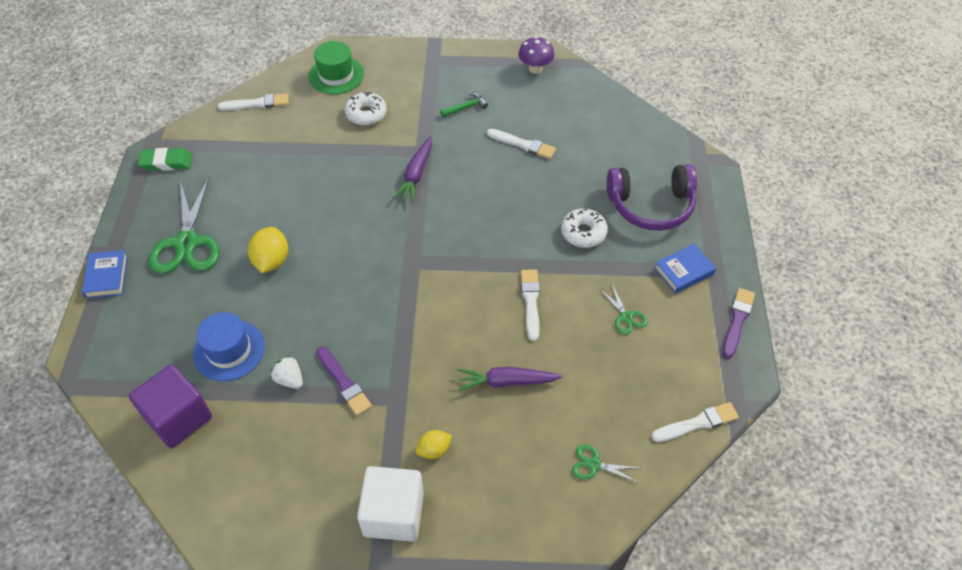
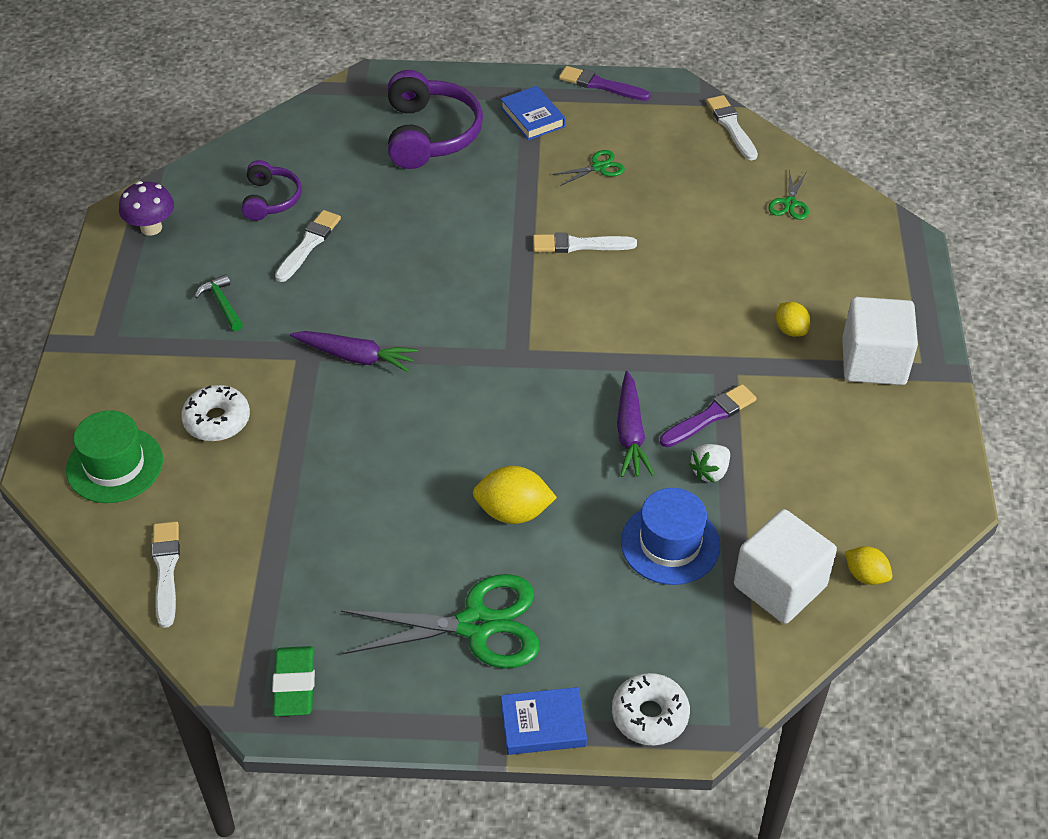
camera: 90 degrees left, 5 degrees down
(175, 478) = (865, 575): none -> yellow lemon
(178, 418) = (780, 586): purple cube -> white cube
(506, 382) = (695, 268): purple carrot -> purple carrot (630, 433)
(567, 122) = (271, 199): none -> purple headphones
(583, 233) = (471, 195): white donut -> white donut (649, 715)

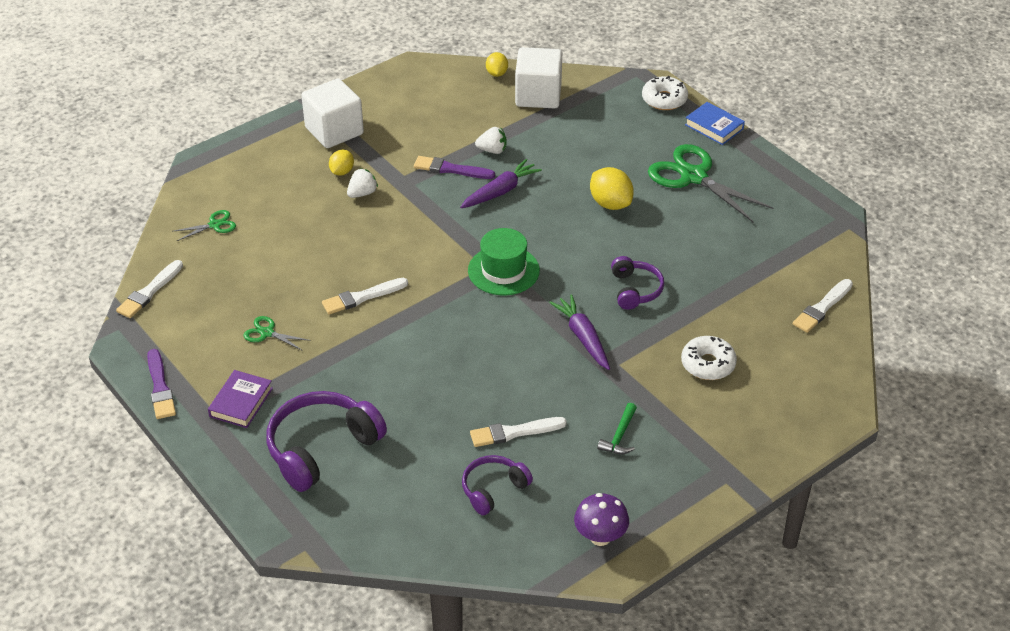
camera: 130 degrees left, 5 degrees down
(115, 465) = (796, 384): green hat -> green hat (503, 270)
(294, 685) = (809, 215): green eraser -> none
(368, 438) = (635, 290): none -> purple headphones
(532, 117) = (241, 402): blue book -> purple book
(579, 245) = (362, 297): white brush -> white brush turned 105 degrees clockwise
(670, 544) = (558, 140): blue hat -> none
(737, 325) = (362, 193): none -> white strawberry

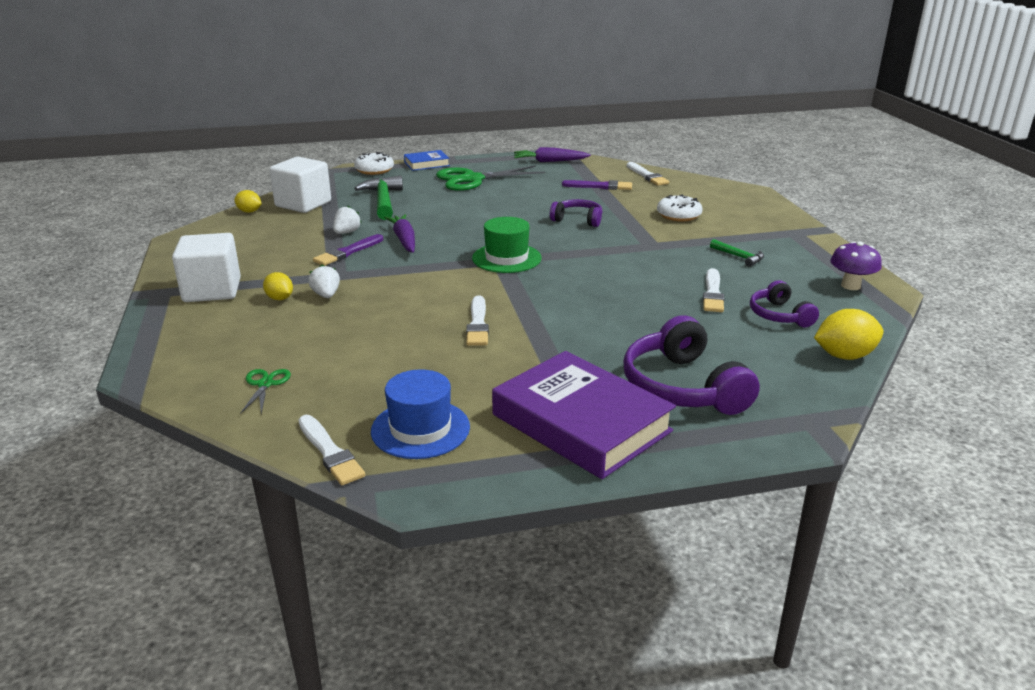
camera: 65 degrees left, 15 degrees down
(160, 387) = (513, 476): purple brush -> purple brush (600, 186)
(195, 323) = (420, 429): none -> blue hat
(241, 402) = (581, 423): purple book -> purple book, size x2.06
(267, 333) = (482, 385): green scissors -> none
(583, 337) = (616, 247): purple carrot -> purple carrot (550, 161)
(584, 140) = (383, 201): none -> green hammer
(610, 203) = (469, 208): yellow lemon -> yellow lemon (844, 356)

